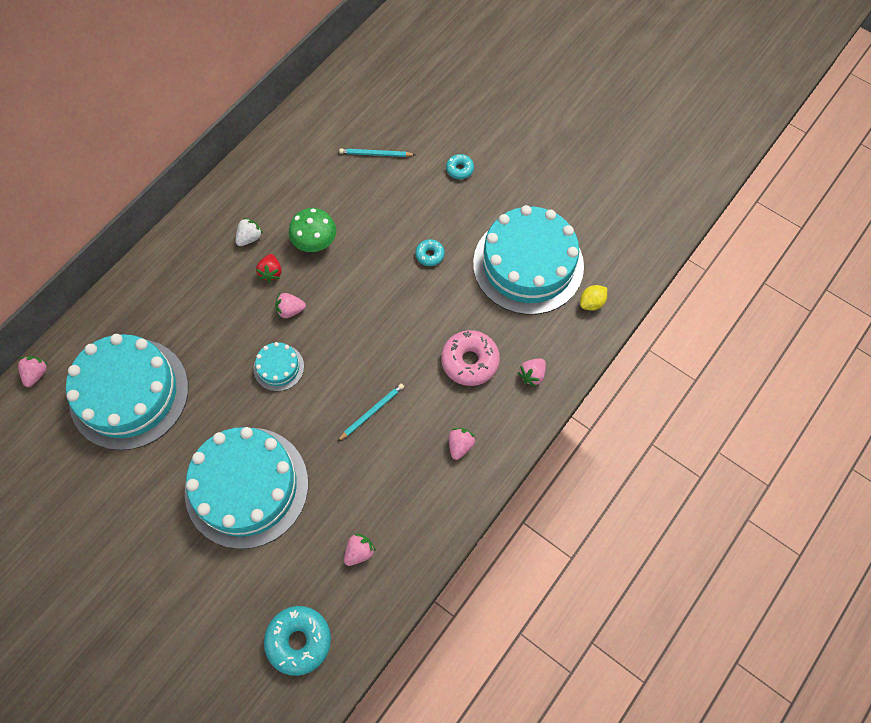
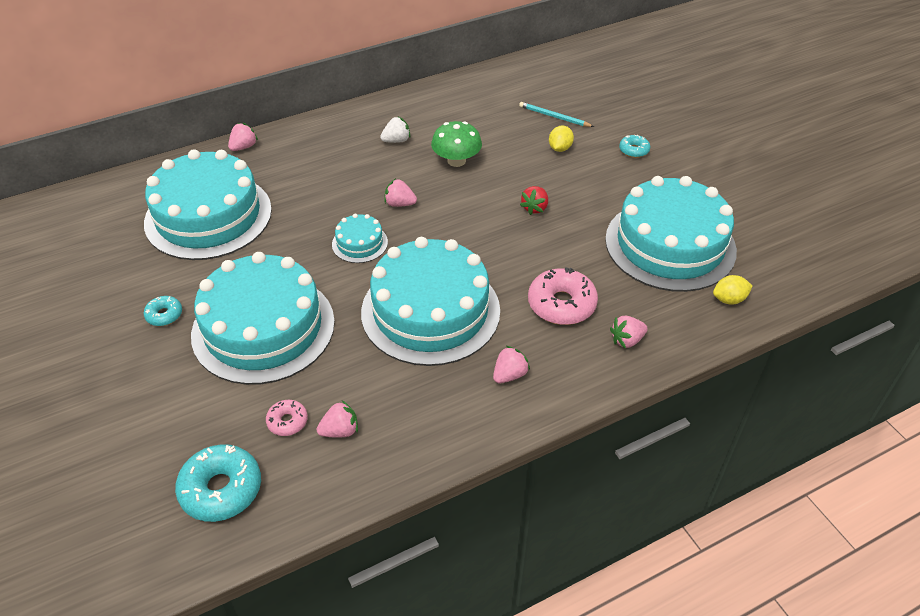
camera: 25 degrees right, 20 degrees down
(36, 374) = (141, 176): pink strawberry -> pink strawberry (243, 147)
(271, 272) = (400, 171): red strawberry -> red strawberry (535, 208)
(315, 562) = (287, 421): none -> pink donut
(372, 412) = (430, 311): turquoise pencil -> turquoise cake
(397, 191) = (560, 148): none -> yellow lemon
(430, 255) = (566, 205): turquoise donut -> turquoise donut (164, 315)

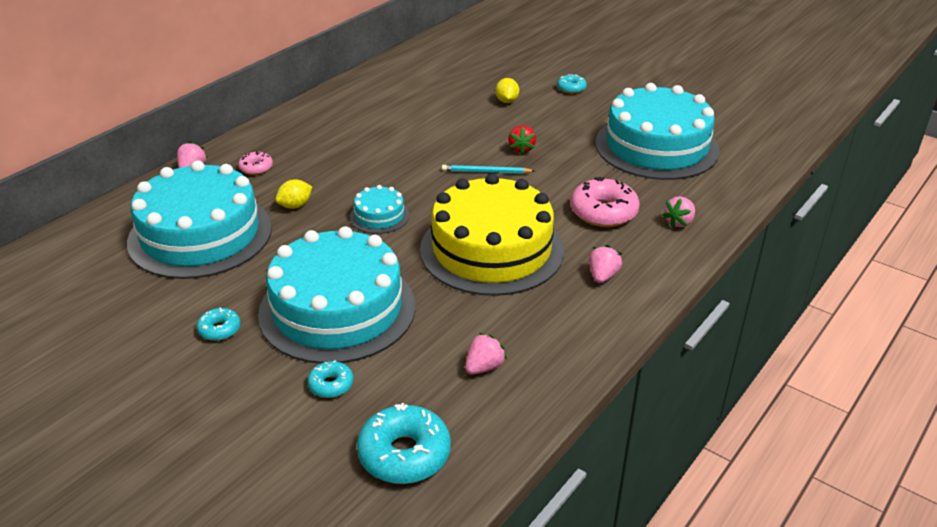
camera: 25 degrees left, 10 degrees down
(210, 400) = (331, 385): none -> turquoise donut
(287, 421) = (426, 376): pink donut -> pink donut (256, 168)
(396, 140) = (349, 129): white strawberry -> none
(400, 204) = (393, 176): pink strawberry -> none
(430, 311) = (491, 249): turquoise cake -> yellow cake
(456, 161) = (420, 131): green mushroom -> none
(554, 117) = (482, 79): turquoise pencil -> turquoise pencil (486, 172)
(729, 299) = (734, 172): yellow lemon -> yellow lemon (295, 205)

